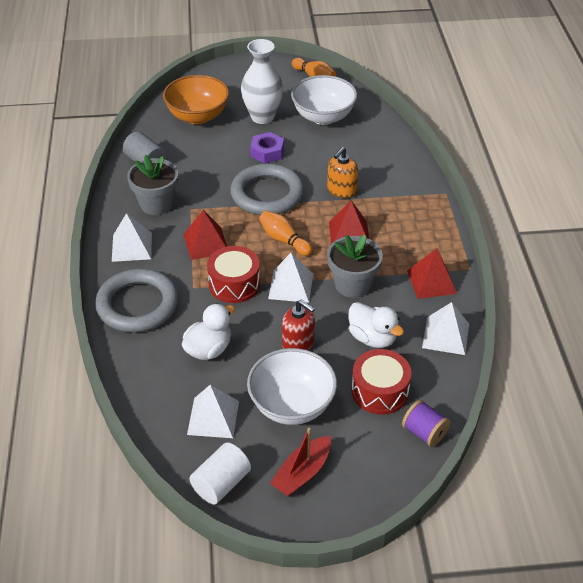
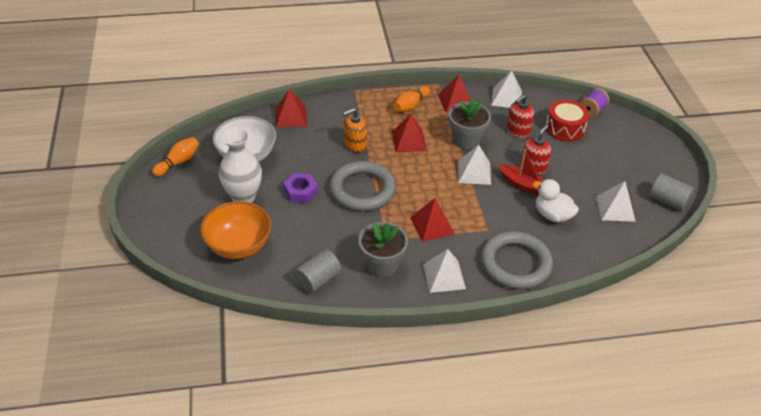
camera: 95 degrees left, 0 degrees up
(221, 483) = (667, 201): white cylinder -> grey cylinder
(234, 284) = (478, 204): red drum -> none
(284, 240) = (421, 177): orange bowling pin -> orange bowling pin (410, 105)
(292, 405) = (591, 169): white bowl -> none
(302, 473) = (643, 163): red boat -> red boat (523, 185)
(341, 190) = (355, 145): orange soap dispenser -> orange soap dispenser turned 120 degrees clockwise
(372, 338) = (518, 131): white duck -> red soap dispenser
(389, 144) = (291, 117): none -> red pyramid

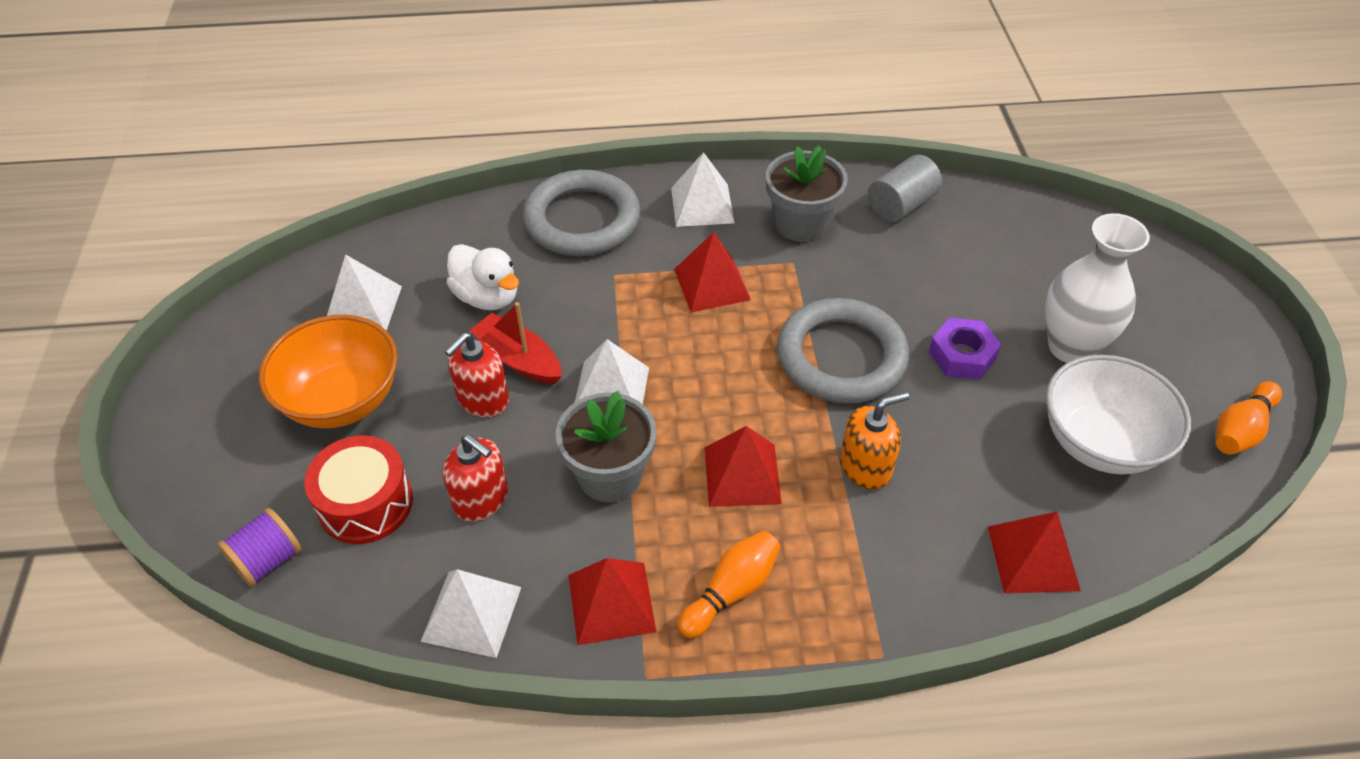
camera: 175 degrees left, 5 degrees up
(238, 246) = (1045, 258): orange bowl -> orange bowl (342, 400)
(518, 131) = (481, 499): red soap dispenser -> red soap dispenser turned 75 degrees clockwise
(667, 201) = (253, 319): grey cylinder -> none

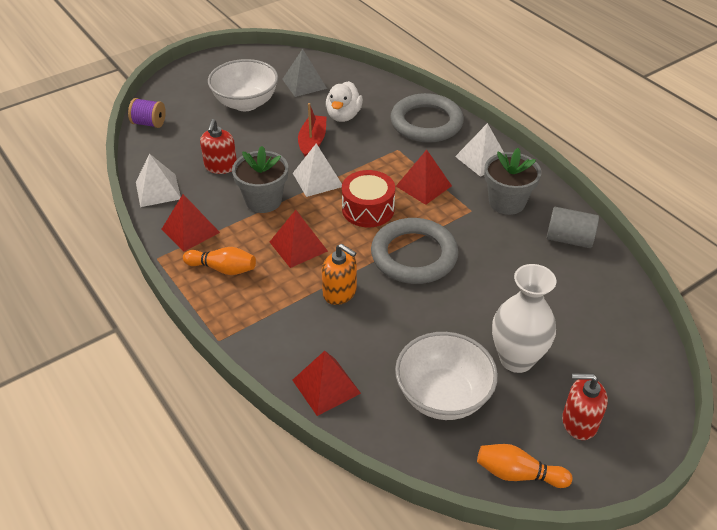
camera: 60 degrees right, 5 degrees down
(342, 400) = (246, 103): orange bowl -> white bowl
(363, 306) = (304, 83): white pyramid -> grey pyramid
(365, 503) = (195, 135): red drum -> red drum (368, 209)
(483, 399) = (278, 142): red soap dispenser -> red soap dispenser (579, 422)
(962, 355) = (461, 307): purple nut -> none

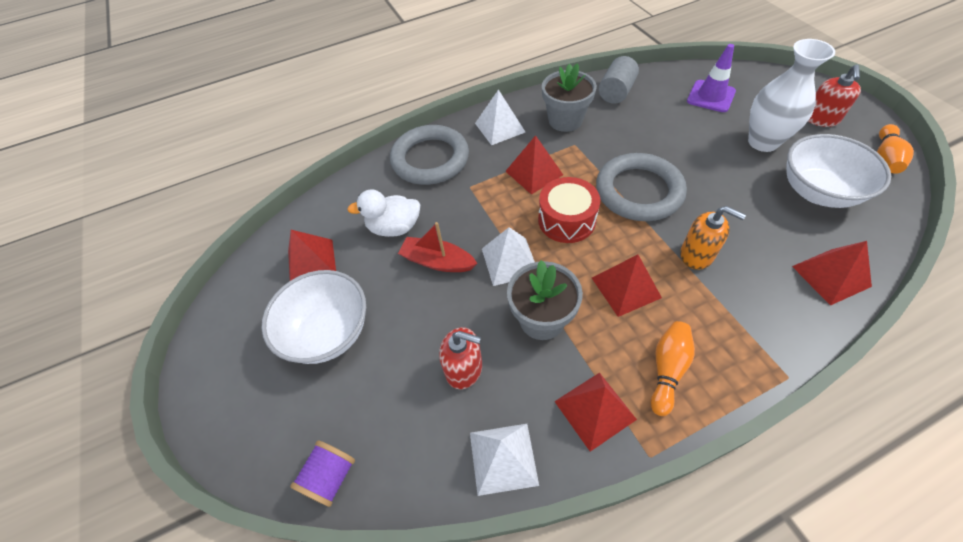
camera: 75 degrees left, 10 degrees up
(304, 83) = (311, 262): grey pyramid -> red pyramid
(340, 292) = (697, 255): orange soap dispenser -> orange soap dispenser turned 75 degrees clockwise
(343, 116) = (394, 227): white duck -> white duck turned 150 degrees clockwise
(590, 320) = (710, 96): none -> purple traffic cone

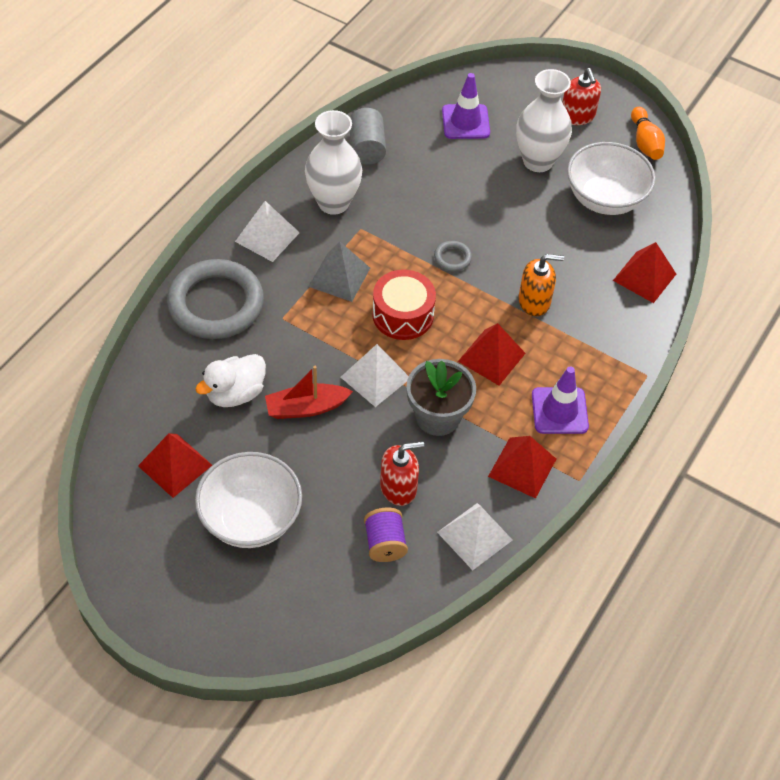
camera: 40 degrees left, 0 degrees up
(330, 477) = (348, 620): purple spool -> purple spool (385, 543)
(534, 173) = (339, 277): red pyramid -> grey pyramid
(565, 120) = (333, 203): grey flower pot -> white vase
(638, 191) = (452, 258): grey ring -> grey ring, size x0.41
(667, 370) = (559, 411): orange bowling pin -> purple traffic cone

